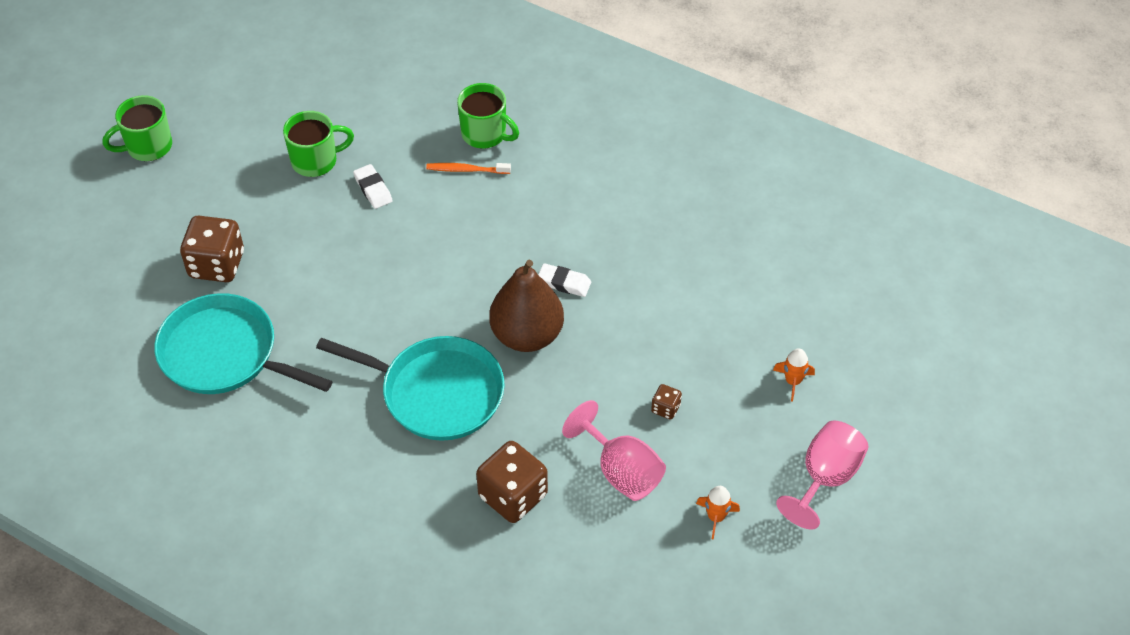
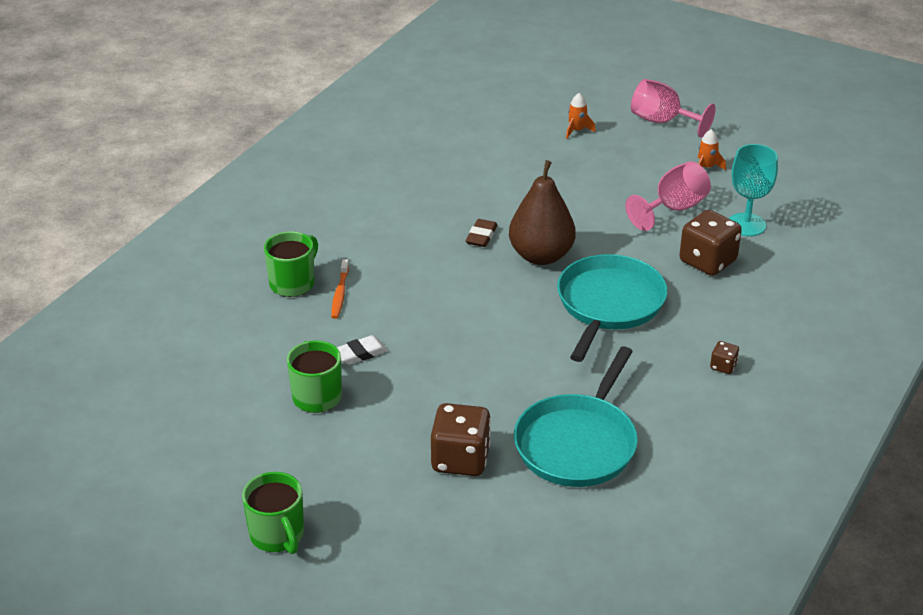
camera: 90 degrees left, 15 degrees down
(564, 283) = (481, 236): white eraser -> brown eraser
(588, 547) = (746, 225): none -> turquoise goblet
(665, 408) = (610, 187): brown dice -> brown dice (723, 366)

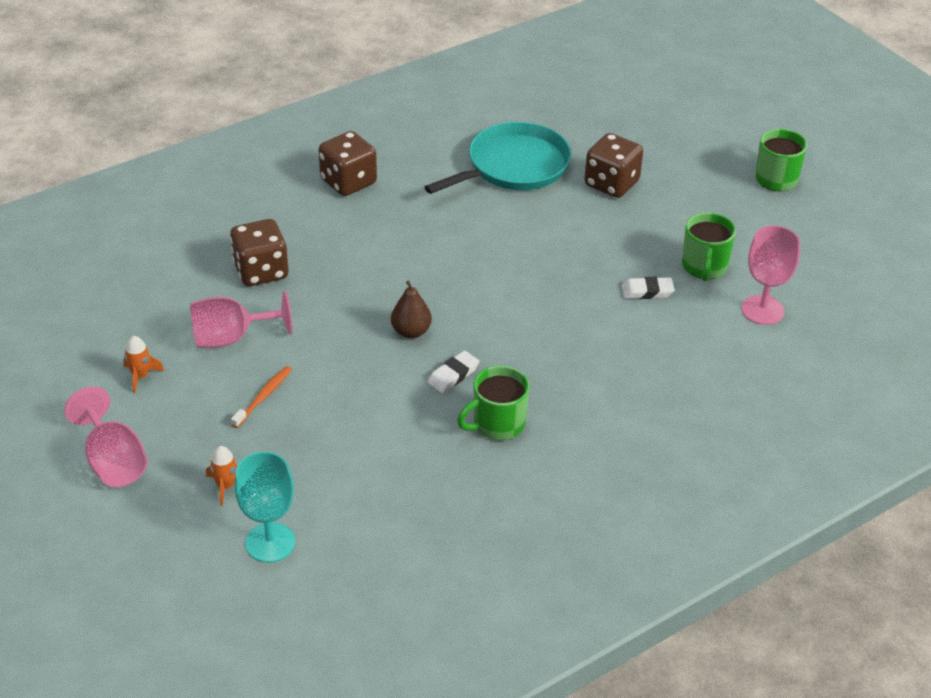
camera: 155 degrees left, 5 degrees up
(243, 371) = (762, 310): none -> pink goblet
(293, 283) = (679, 386): green mug -> green mug (497, 424)
(340, 294) = (637, 358): orange toothbrush -> orange toothbrush (263, 397)
(481, 236) = (453, 375): brown eraser -> white eraser
(541, 256) = (411, 331): brown pear -> brown pear, size x0.56
(609, 305) = (391, 262): turquoise pan -> none
(723, 366) = (348, 182): brown dice -> brown dice, size x2.15
(746, 225) = (181, 295): turquoise goblet -> turquoise goblet (270, 542)

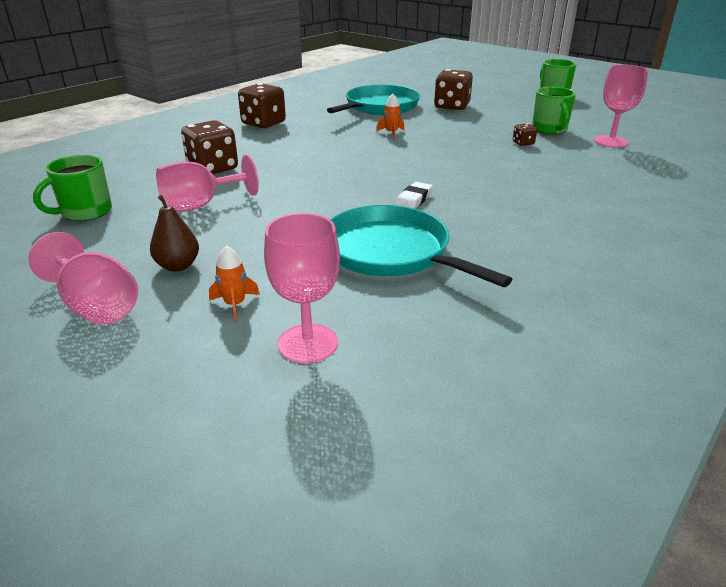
camera: 15 degrees left, 10 degrees down
(141, 376) = (115, 240): orange rocket -> orange rocket (391, 133)
(263, 397) = (247, 236): orange toothbrush -> none
(270, 542) = (308, 343): turquoise goblet -> pink goblet
(389, 451) = (391, 252): none -> turquoise pan
(411, 331) = (360, 182): brown pear -> brown pear (178, 266)
(497, 424) = (475, 221): green mug -> green mug (85, 212)
(647, 291) = (523, 143): white eraser -> brown dice

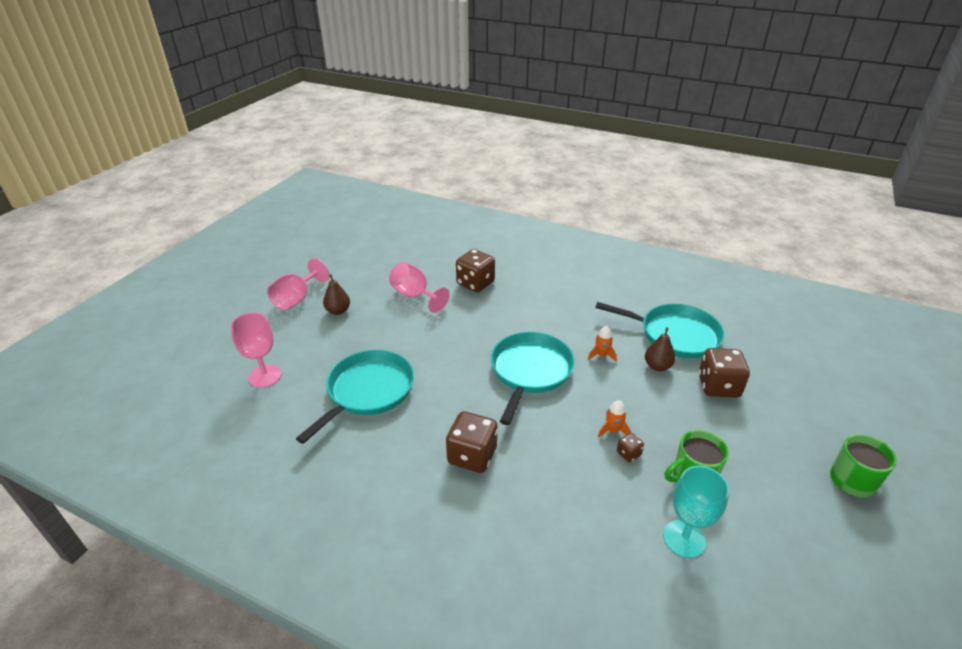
camera: 75 degrees right, 5 degrees up
(85, 212) = (394, 260): green mug -> none
(235, 305) = (300, 342): orange rocket -> orange rocket (612, 430)
(263, 123) = (580, 280): brown dice -> brown dice (472, 456)
(400, 162) = (530, 371): none -> turquoise pan
(414, 200) = (455, 390): white eraser -> none
(418, 118) = (657, 366): none -> brown pear
(611, 141) = (684, 538): pink goblet -> turquoise goblet

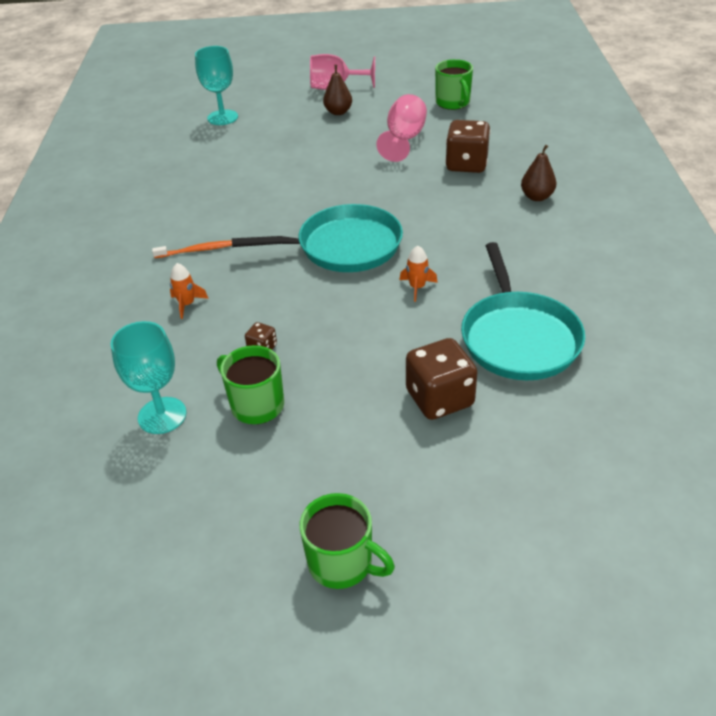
camera: 65 degrees right, 5 degrees up
(265, 376) = (222, 117): pink goblet -> turquoise goblet
(367, 391) = (240, 169): turquoise pan -> none
(389, 259) = (453, 103): none -> green mug
(472, 456) = (196, 250): brown dice -> orange toothbrush
(612, 430) = (291, 328): orange rocket -> orange rocket (187, 304)
(657, 366) = (435, 336): brown pear -> brown pear (537, 197)

